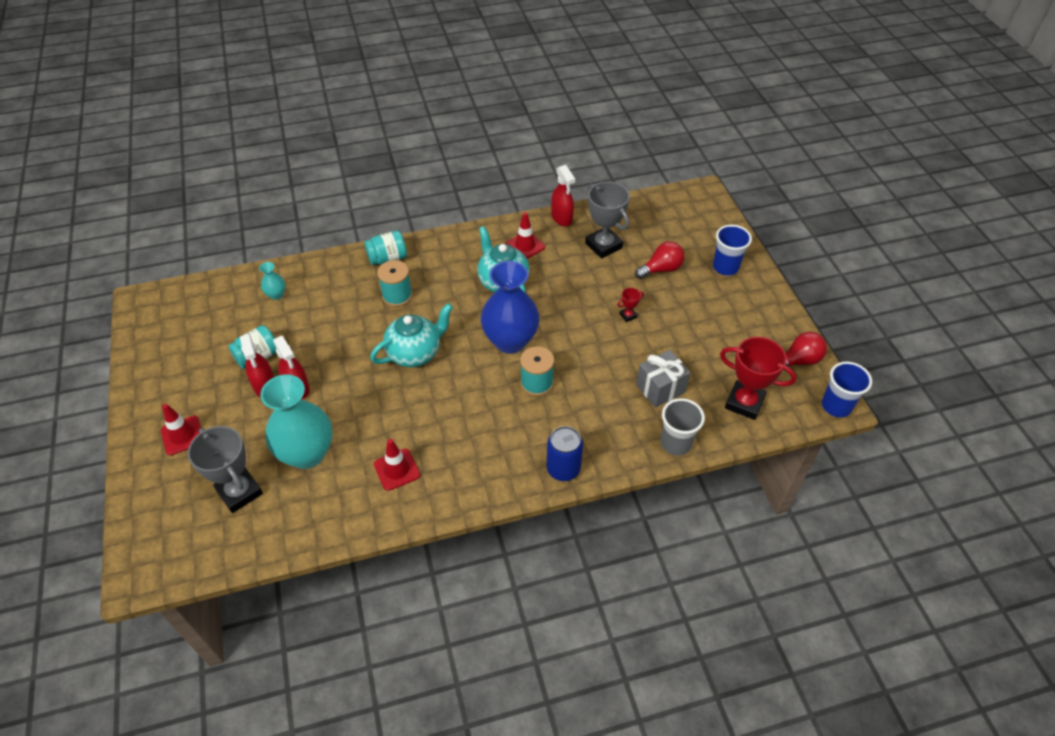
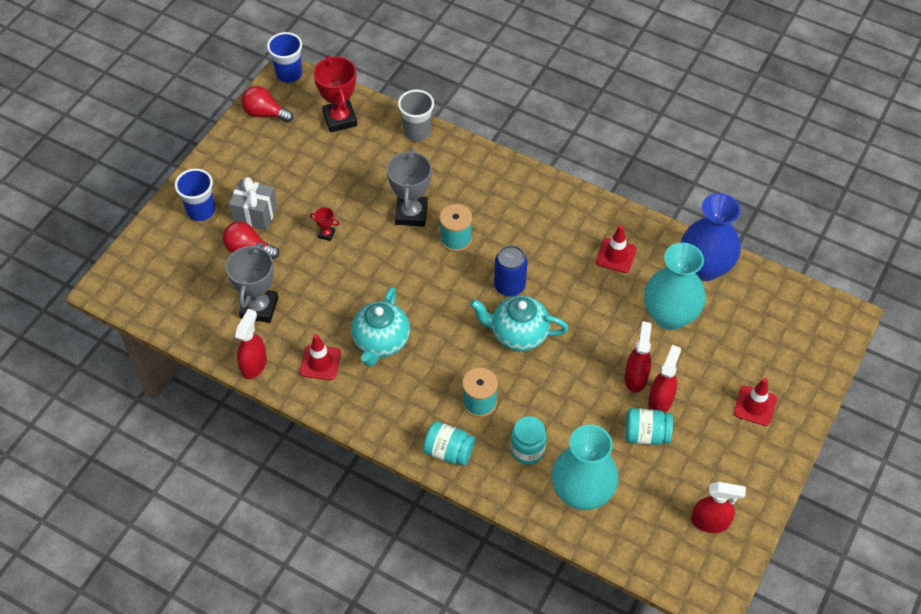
camera: 135 degrees left, 5 degrees up
(169, 337) = (710, 522): none -> red spray bottle
(239, 492) = (739, 324): grey trophy -> grey trophy (411, 214)
(276, 295) = (581, 493): turquoise vase -> turquoise vase, size x2.32
(336, 292) = (527, 450): none -> turquoise jar
(510, 341) = (436, 285): blue vase -> blue vase (704, 267)
(563, 469) = (506, 172): blue can -> blue can (509, 286)
(660, 389) = (379, 168): grey gift -> grey gift (255, 214)

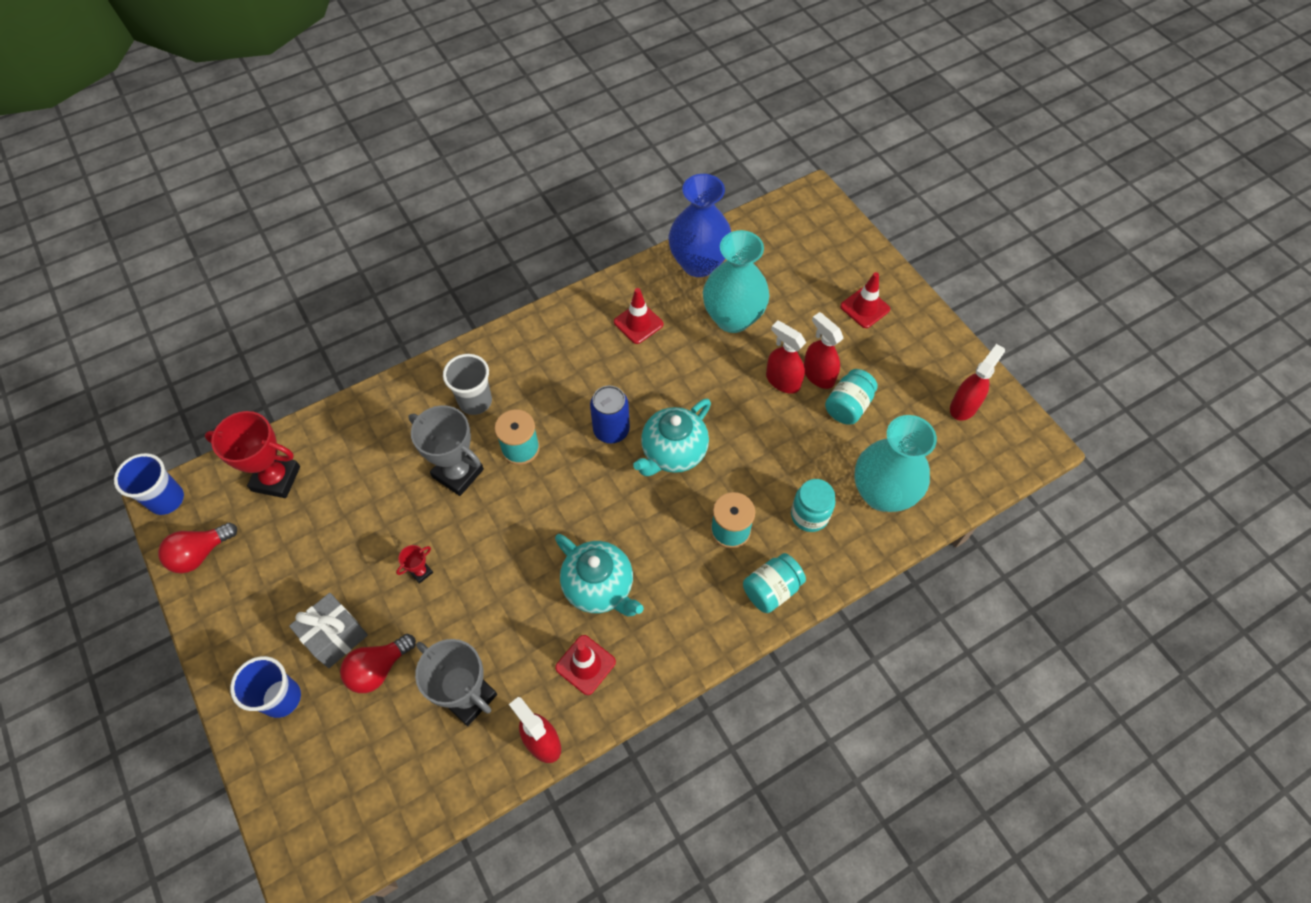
camera: 60 degrees left, 5 degrees up
(417, 132) = (357, 413): grey cup -> grey cup (475, 401)

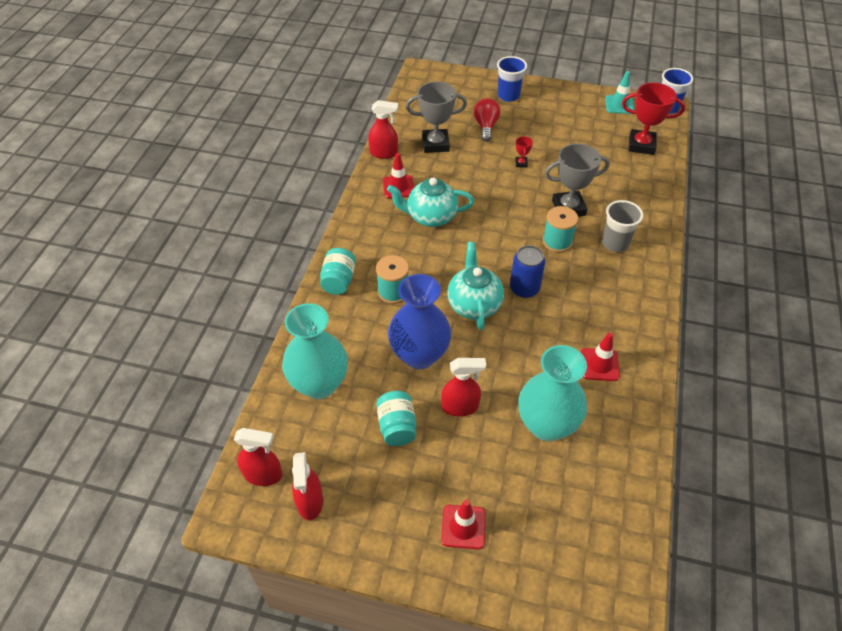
camera: 135 degrees right, 10 degrees down
(200, 554) = (619, 105): red light bulb -> turquoise traffic cone
(276, 478) = (641, 145): red trophy -> red trophy turned 45 degrees clockwise
(336, 637) = (519, 122): grey gift -> none
(698, 263) = (625, 449): blue vase -> blue vase (419, 355)
(809, 515) = (354, 334): turquoise jar -> none
(818, 375) = (440, 433): red spray bottle -> red spray bottle (263, 475)

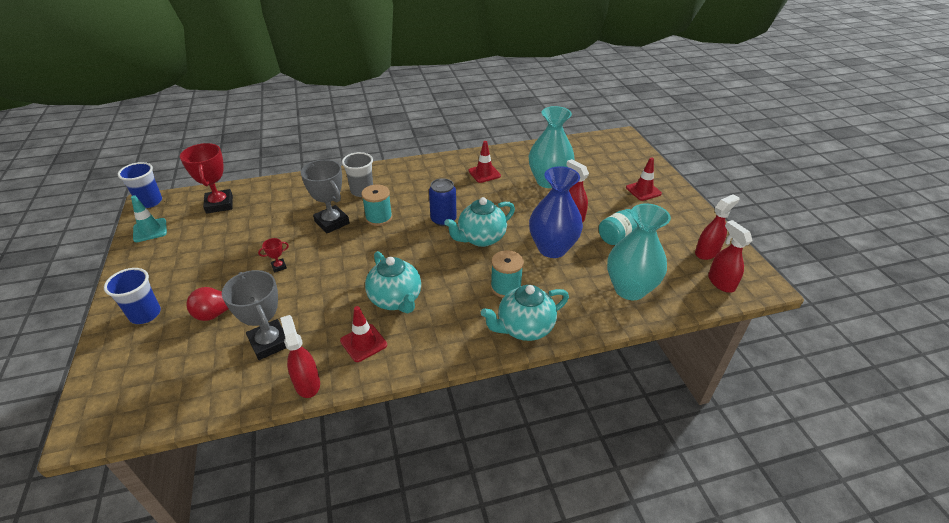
camera: 120 degrees left, 10 degrees down
(338, 281) = (524, 328): turquoise jar -> turquoise teapot

